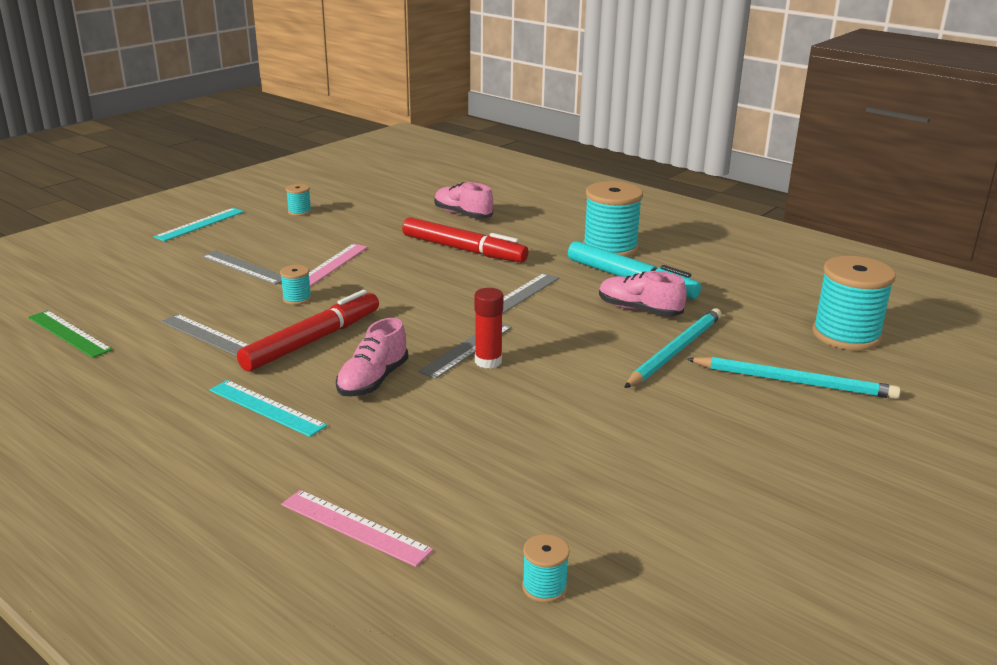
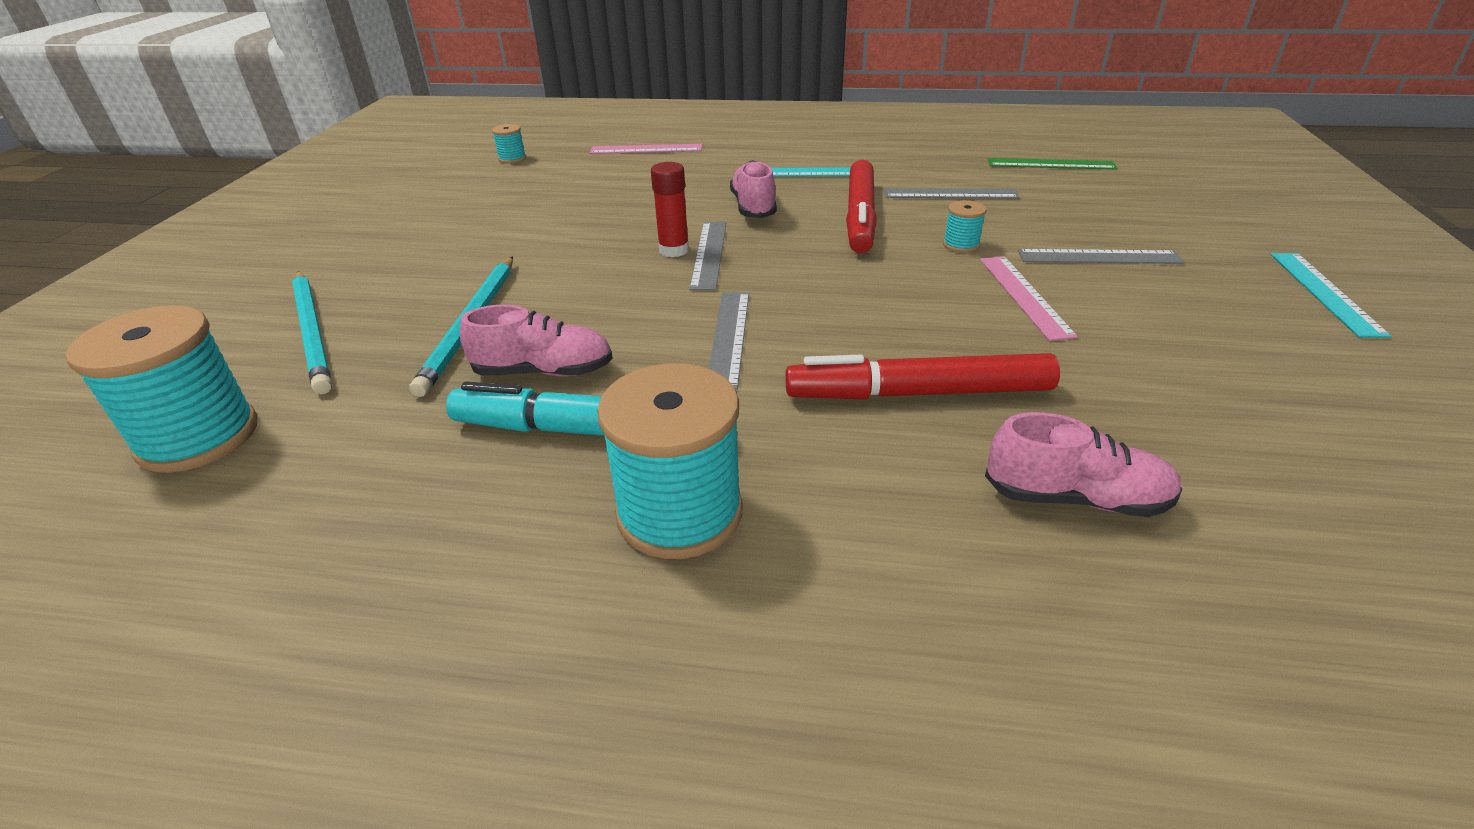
camera: 150 degrees right, 10 degrees up
(299, 212) = (1305, 373): turquoise spool -> none
(794, 382) = (313, 332): turquoise pencil -> turquoise pencil turned 105 degrees counterclockwise

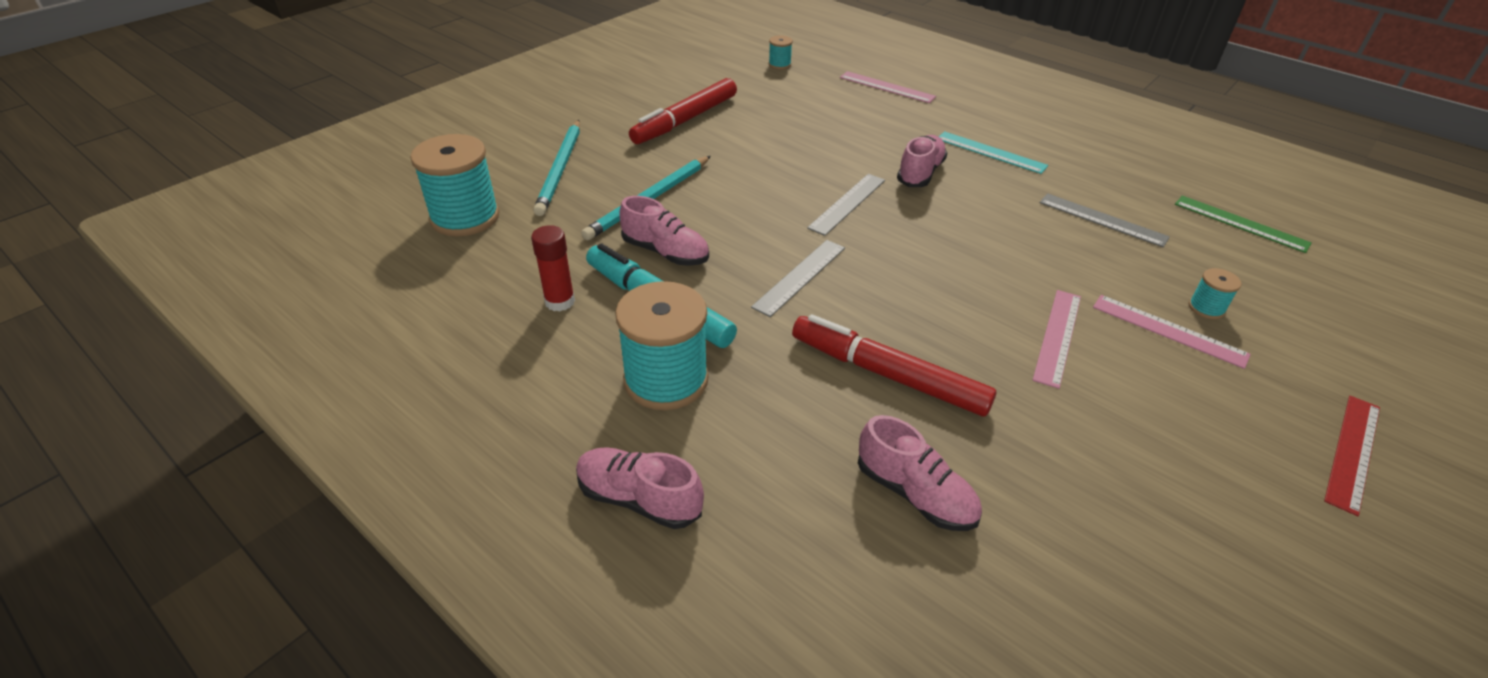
camera: 30 degrees right, 5 degrees up
(674, 250) = (825, 190): red glue stick -> red glue stick (560, 301)
(787, 683) = (639, 499): none -> pink shoe
(860, 217) = (998, 213): red marker -> red marker (685, 120)
(961, 245) = (1056, 271): turquoise spool -> turquoise spool (1206, 308)
(1099, 257) = (1168, 330): grey ruler -> pink ruler
(1325, 292) = (1353, 452): turquoise ruler -> red ruler

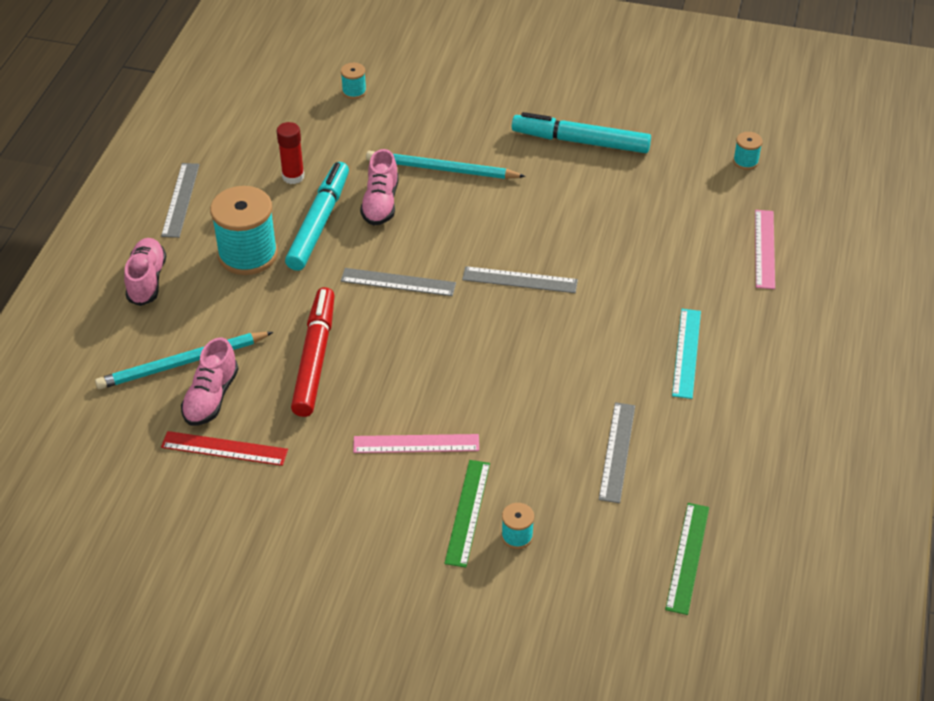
camera: 65 degrees right, 5 degrees up
(465, 217) = (354, 91): turquoise spool -> turquoise spool, size x0.45
(504, 414) = (180, 200): none -> grey ruler
(560, 169) = (448, 107): turquoise pencil -> turquoise pencil (182, 363)
(685, 120) = (580, 141): red marker -> turquoise marker
(920, 173) = (606, 312): pink shoe -> none
(1168, 330) = (467, 512): pink ruler -> green ruler
(1353, 452) = (377, 632): red ruler -> red ruler (224, 448)

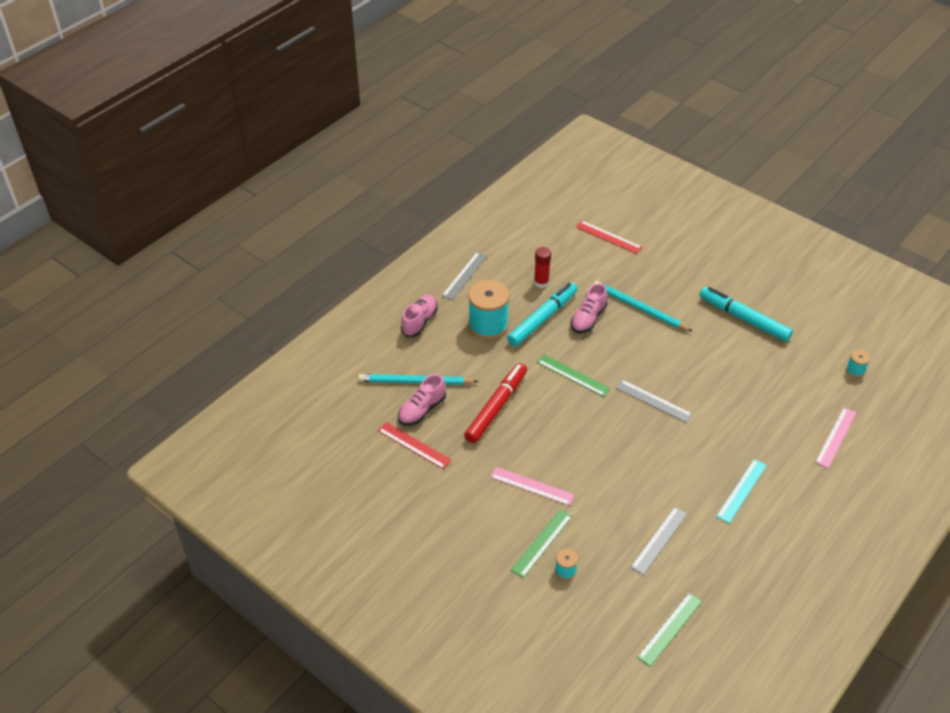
camera: 25 degrees right, 0 degrees up
(354, 91) = (608, 237): turquoise spool -> red ruler
(398, 282) = (573, 375): grey ruler -> green ruler

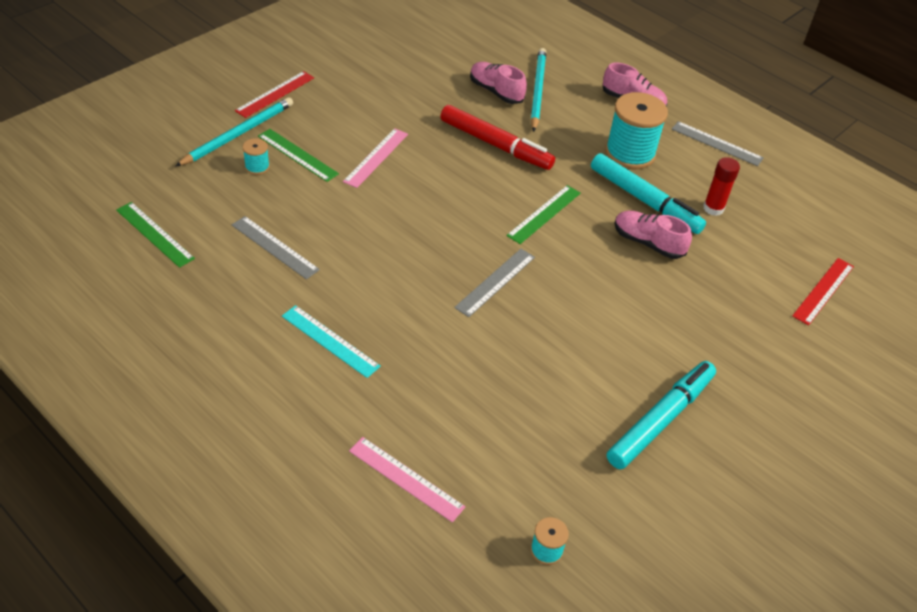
camera: 90 degrees right, 0 degrees up
(414, 445) = (446, 82): red ruler -> red ruler (275, 94)
(639, 308) = (673, 299): turquoise pencil -> turquoise pencil (238, 134)

